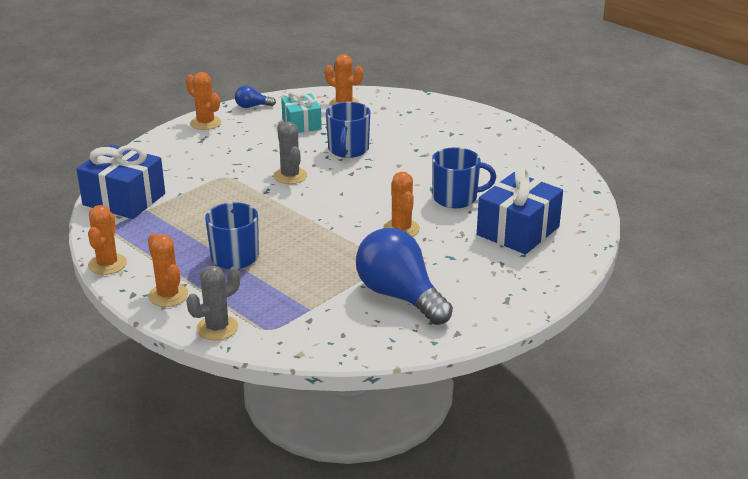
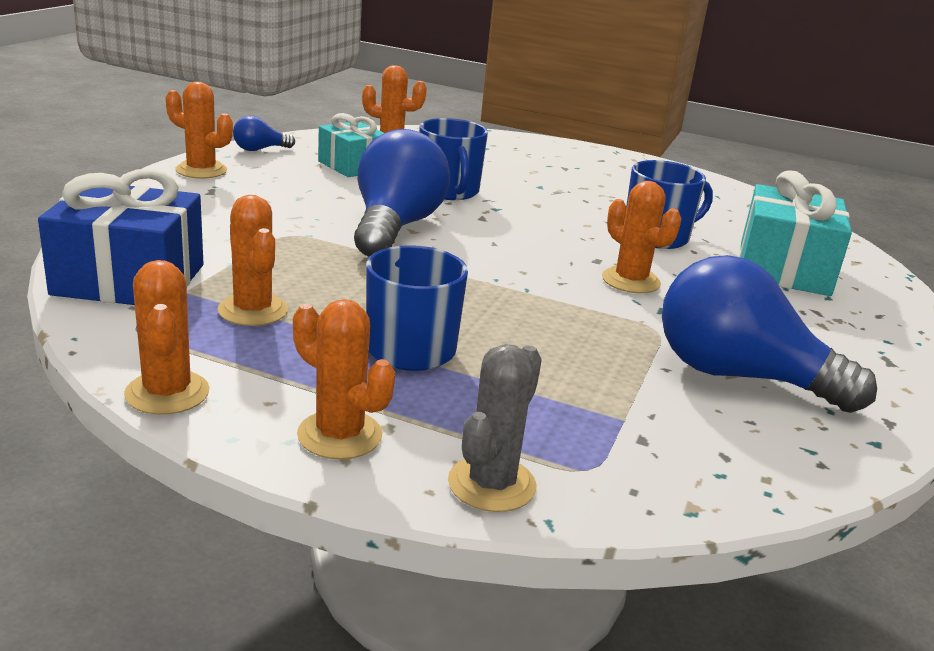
camera: 25 degrees left, 5 degrees down
(172, 224) = (253, 310): none -> orange cactus
(290, 176) = (395, 227): grey cactus -> blue light bulb
(518, 231) = (783, 268): blue gift -> turquoise gift

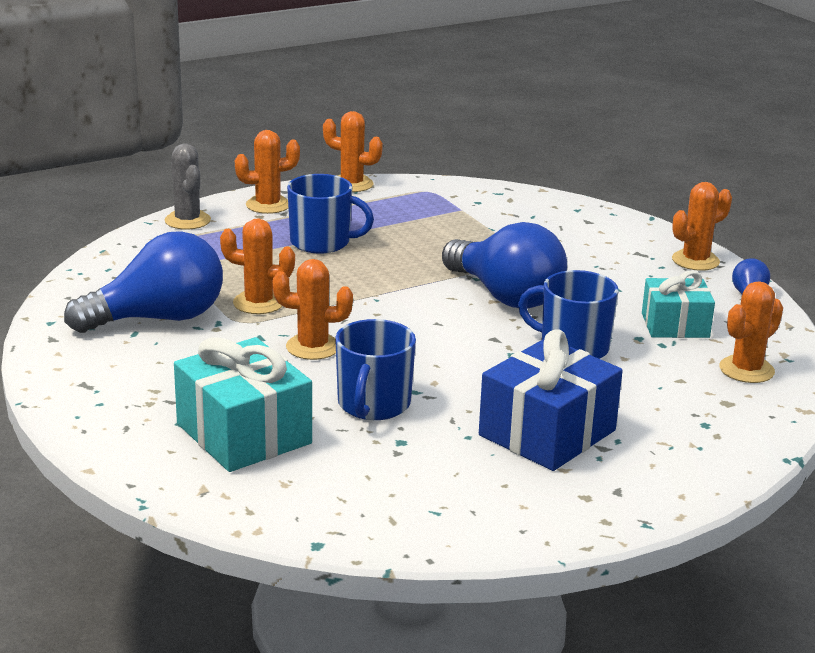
camera: 130 degrees right, 0 degrees up
(129, 279) = (492, 200): blue gift -> blue gift (547, 433)
(253, 310) = (416, 219): orange cactus -> orange cactus (258, 303)

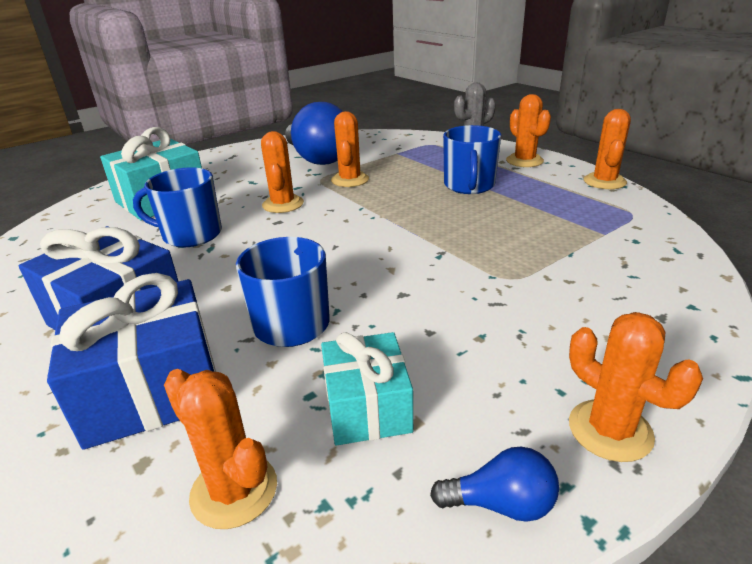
camera: 85 degrees right, 5 degrees up
(505, 296) = (404, 274): blue light bulb -> none
(654, 405) = (152, 390): none -> blue gift

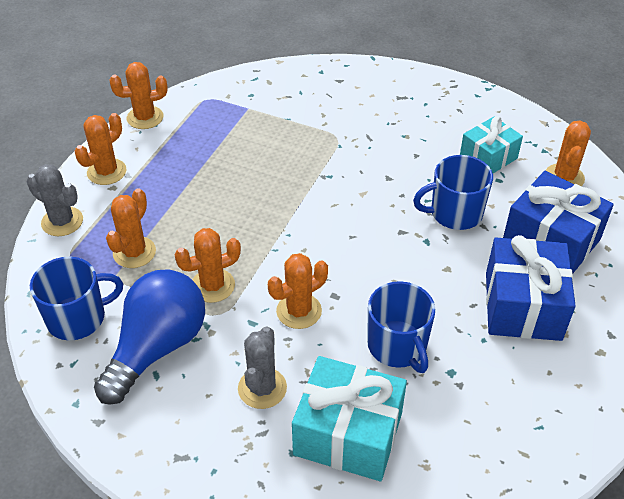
camera: 120 degrees left, 15 degrees up
(239, 181) = (262, 388): none -> grey cactus
(469, 185) = (189, 193): blue mug -> blue mug (78, 318)
(501, 504) = (500, 108): blue light bulb -> none
(610, 430) = (438, 88): orange cactus -> orange cactus (134, 252)

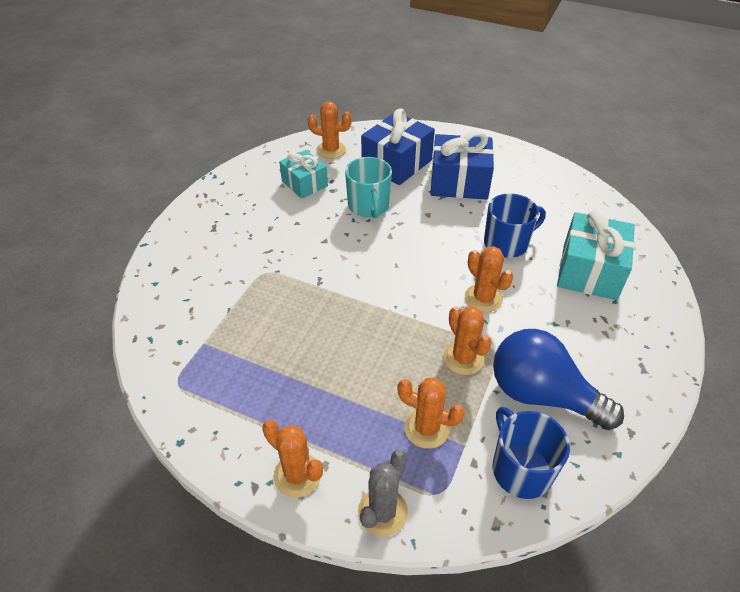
camera: 90 degrees left, 0 degrees up
(145, 118) = (199, 445): orange cactus -> none
(262, 388) = (565, 319): grey cactus -> none
(455, 213) = (368, 206): blue mug -> turquoise mug

